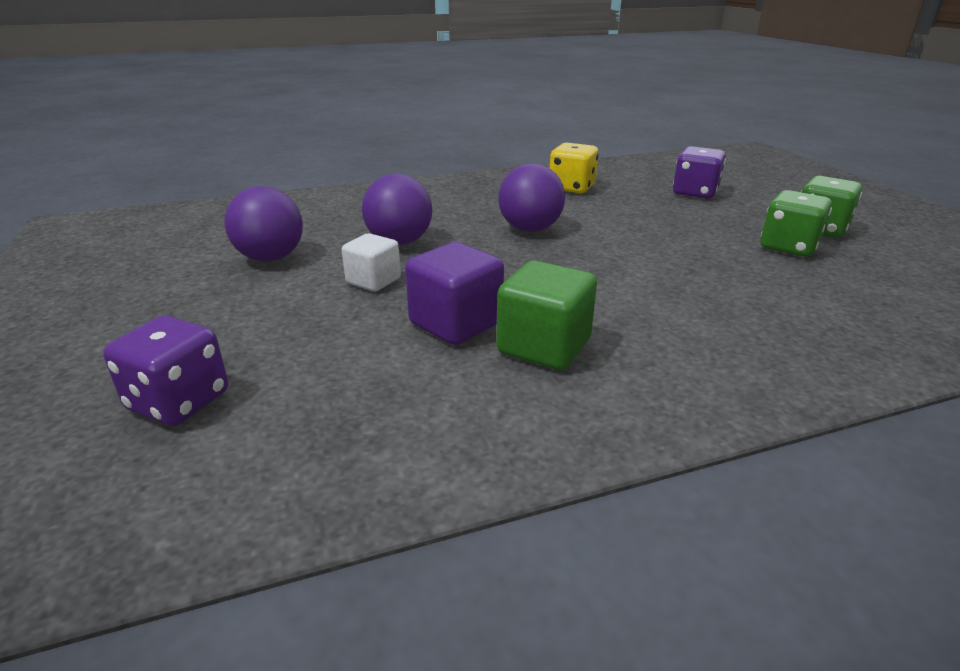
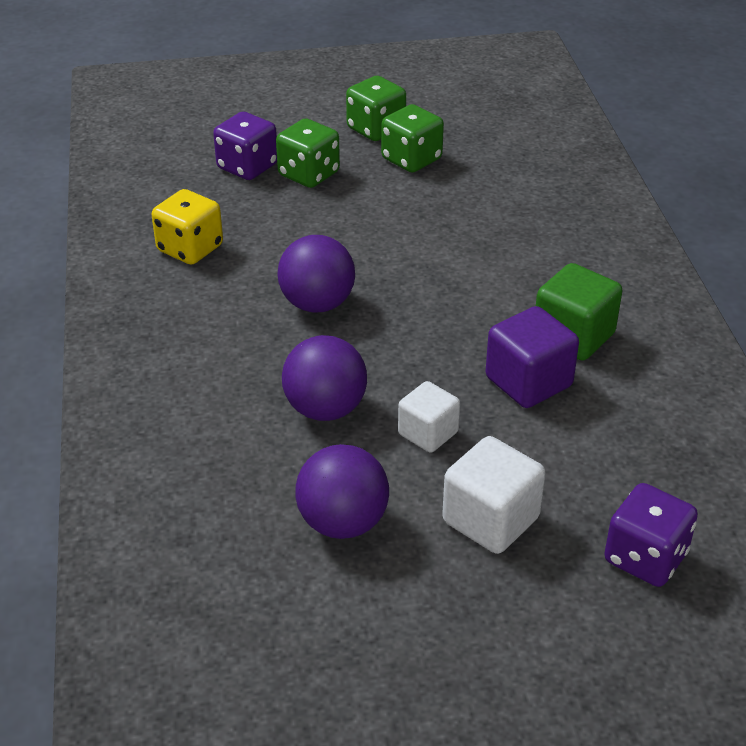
camera: 80 degrees left, 10 degrees up
(259, 314) = (490, 520): none -> white cube
(710, 212) = (309, 174): none -> green dice

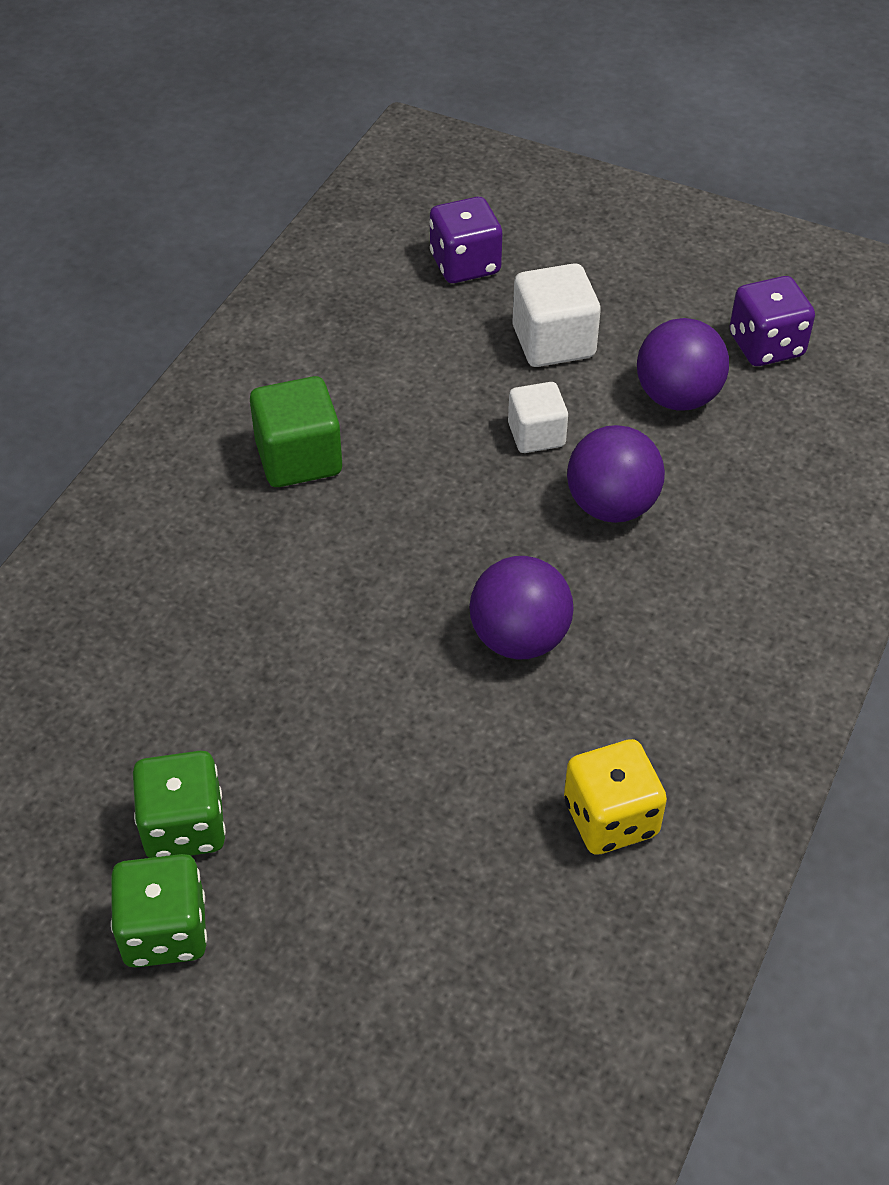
camera: 145 degrees left, 10 degrees up
(247, 167) = (420, 954): purple dice -> purple dice (766, 345)
(309, 174) = (348, 880): green dice -> none
(528, 382) = (395, 436): purple cube -> none

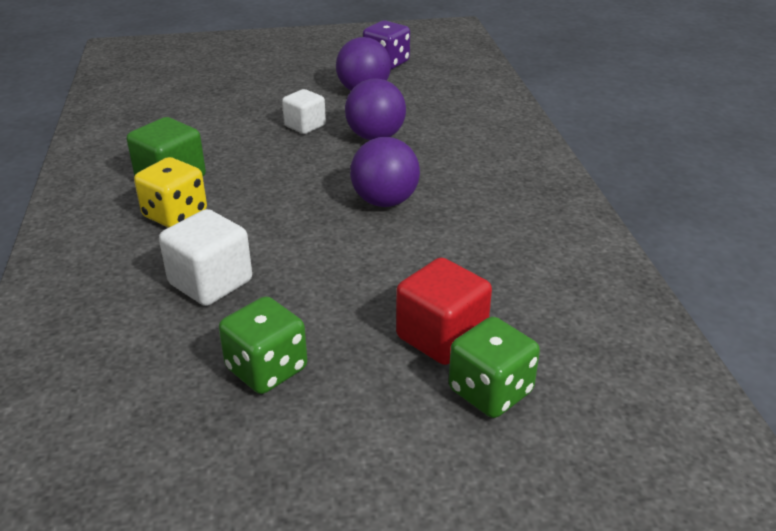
camera: 35 degrees left, 15 degrees down
(164, 931) = (308, 429): green dice -> green dice (490, 391)
(397, 896) = (441, 337): none -> red cube
(465, 264) = (195, 80): purple dice -> none
(553, 342) = (276, 92): white cube -> white cube (210, 282)
(610, 818) = (518, 250): yellow dice -> yellow dice (175, 215)

